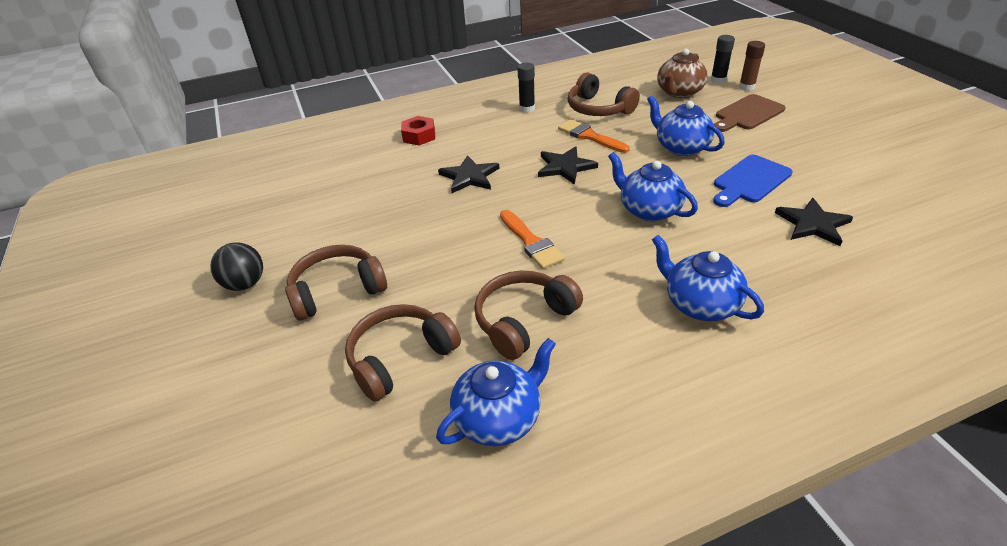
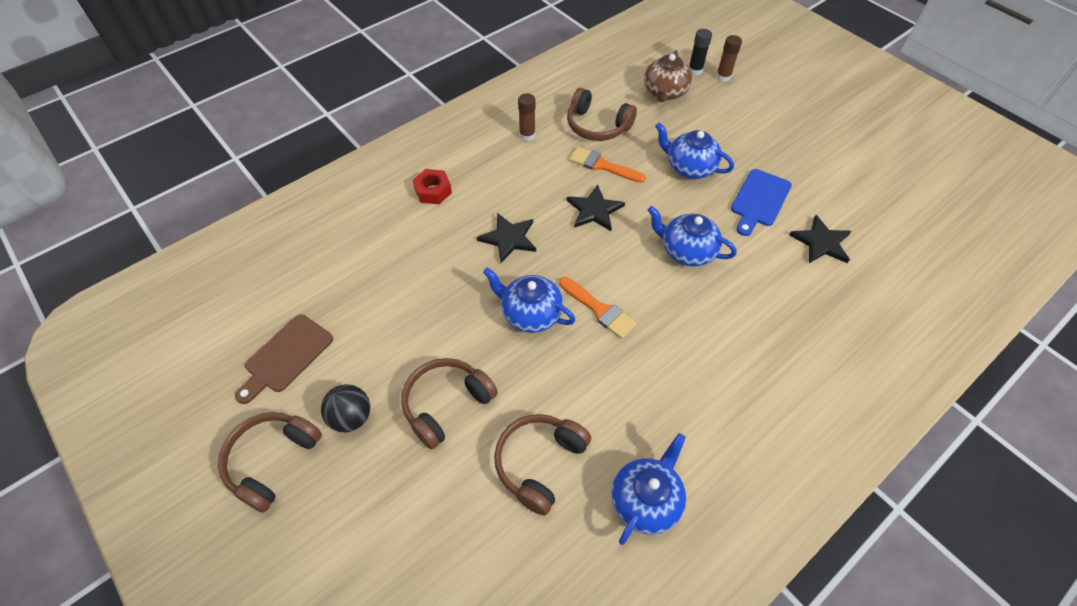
camera: 20 degrees left, 15 degrees up
(524, 321) = (627, 399): brown headphones -> brown headphones (272, 461)
(527, 109) = (527, 135): black glue stick -> brown glue stick
(700, 304) = (760, 348): blue teapot -> blue teapot (530, 314)
(747, 114) = (733, 114): brown cutting board -> brown cutting board (286, 356)

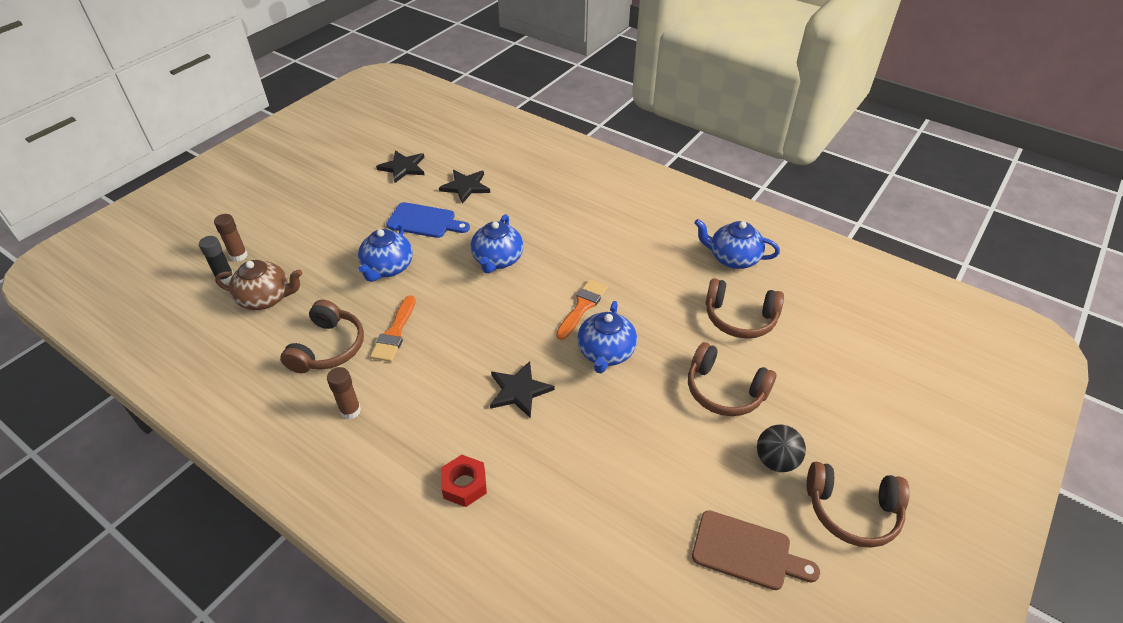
camera: 105 degrees left, 10 degrees down
(594, 210) = (462, 329): black star -> black star (403, 167)

